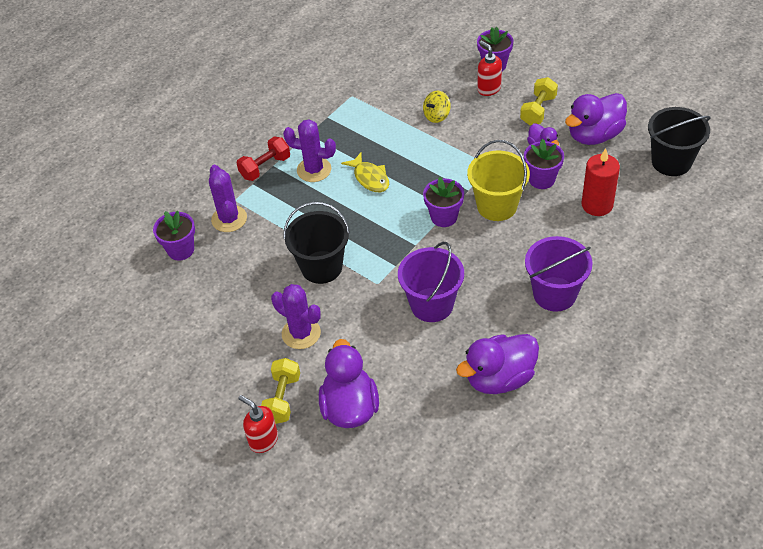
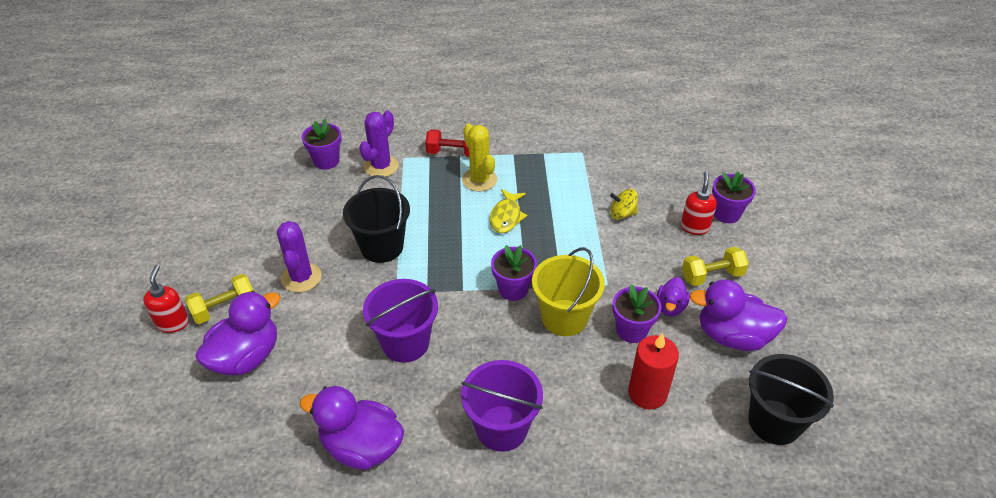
camera: 45 degrees right, 5 degrees down
(314, 170) = (479, 180): purple cactus -> yellow cactus

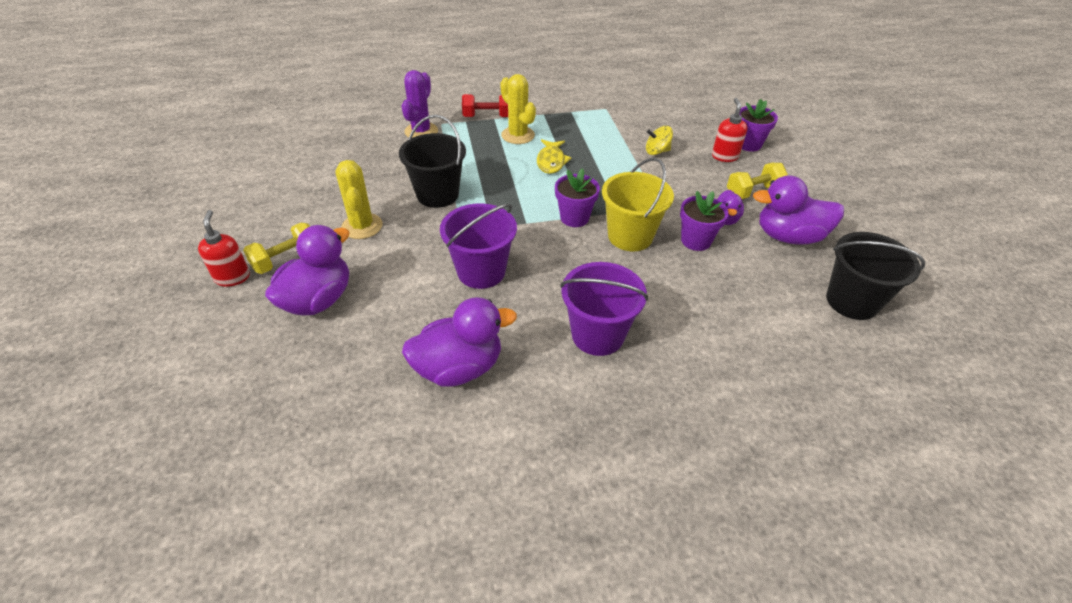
camera: 10 degrees left, 0 degrees up
(301, 277) = (362, 226): purple cactus -> yellow cactus
(326, 161) = (366, 131): purple flower pot -> none
(361, 447) = (459, 368): purple duck -> purple duck turned 150 degrees clockwise
(647, 393) = (728, 290): red candle -> none

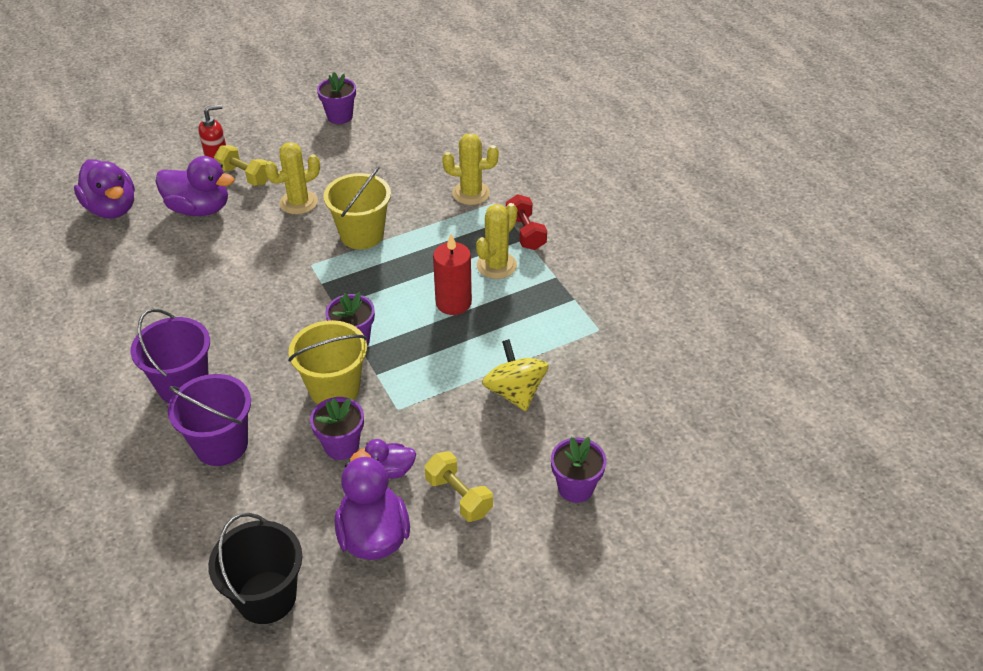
camera: 75 degrees right, 0 degrees up
(242, 183) = (340, 116): none -> purple flower pot
(421, 131) = (471, 193): purple cactus -> yellow cactus
(437, 194) = (362, 235): black bucket -> yellow bucket
(459, 368) = (135, 306): purple duck -> purple duck (112, 208)
(481, 271) = (253, 292): purple bucket -> purple bucket (221, 445)
(551, 161) = (453, 303): yellow fish -> red candle
(657, 151) = (515, 392): yellow spinning top -> yellow spinning top, size x1.59
(724, 156) = (532, 462): red soap dispenser -> none

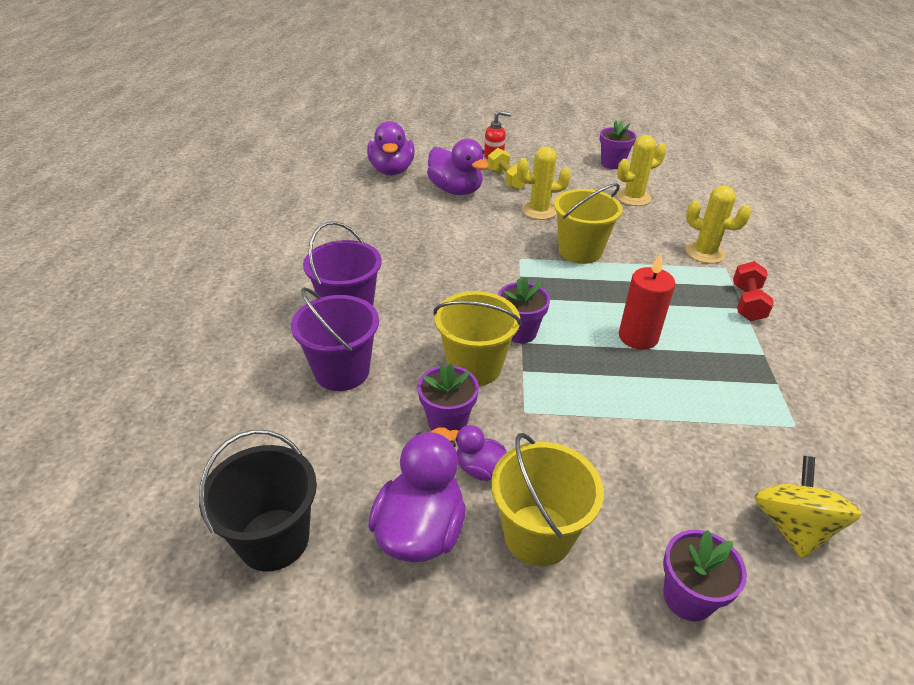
camera: 30 degrees right, 5 degrees down
(458, 496) = (538, 534): yellow dumbbell -> yellow bucket
(496, 265) = (701, 321): yellow cactus -> yellow cactus (633, 197)
(515, 392) = (662, 450): yellow spinning top -> yellow spinning top (792, 526)

